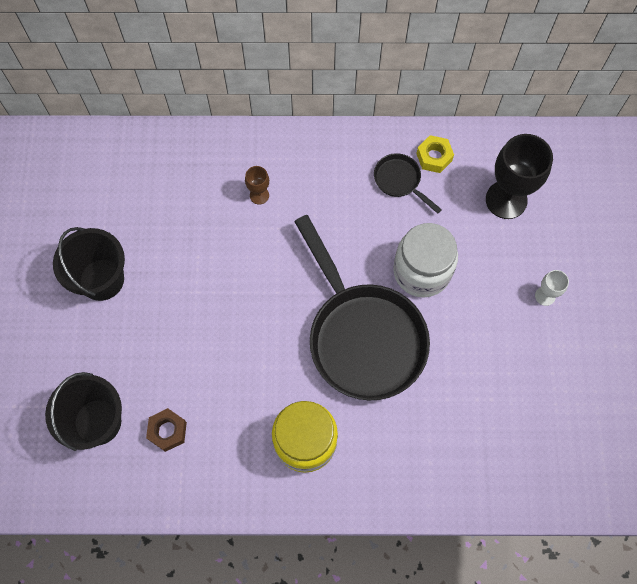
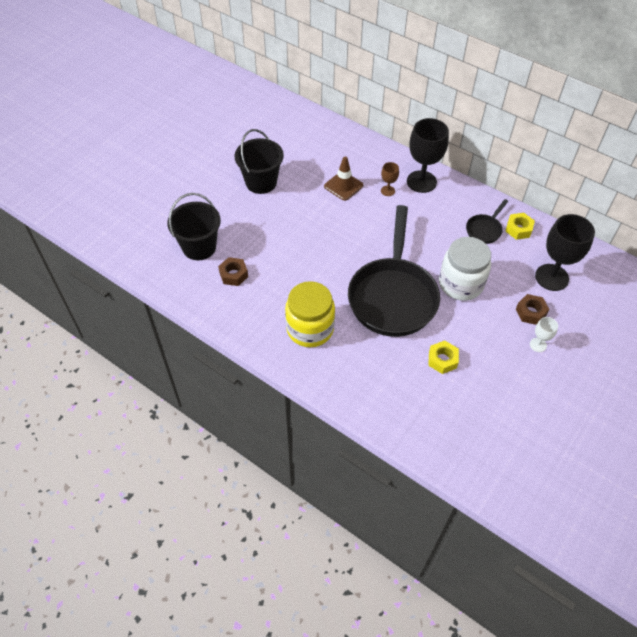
camera: 35 degrees right, 15 degrees down
(204, 221) = (343, 186): none -> brown traffic cone
(288, 157) = (421, 181): none -> black goblet
(399, 181) = (484, 229): black pan -> black pan turned 135 degrees counterclockwise
(466, 381) = (442, 360): none -> yellow nut
(513, 260) = (530, 312): none -> brown nut

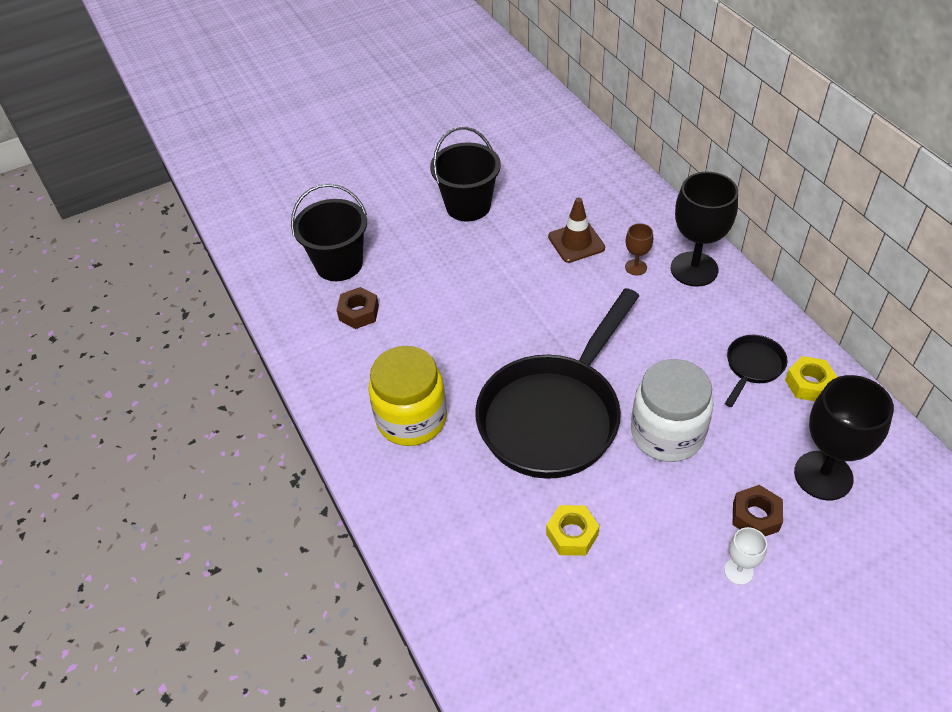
camera: 30 degrees right, 5 degrees down
(484, 229) = (752, 367): black pan -> black pan turned 150 degrees clockwise

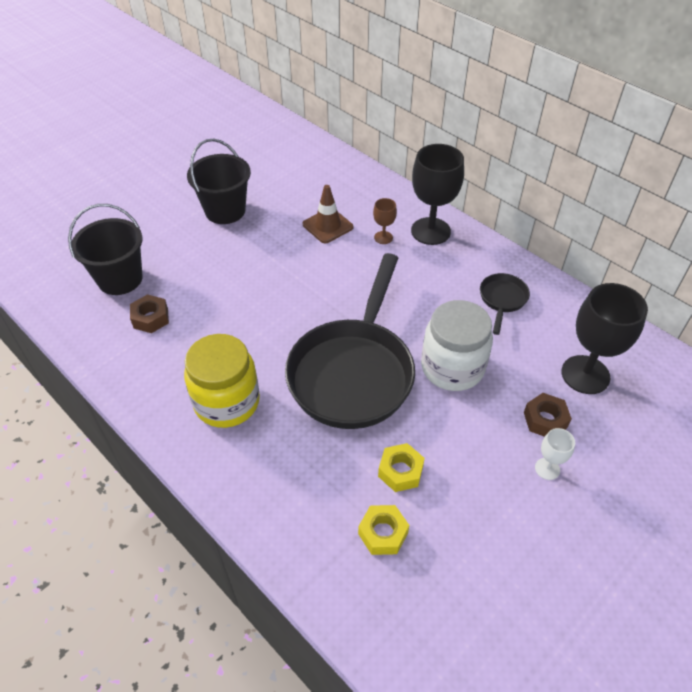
camera: 20 degrees left, 0 degrees up
(809, 384) = (549, 304): yellow nut -> yellow nut (383, 533)

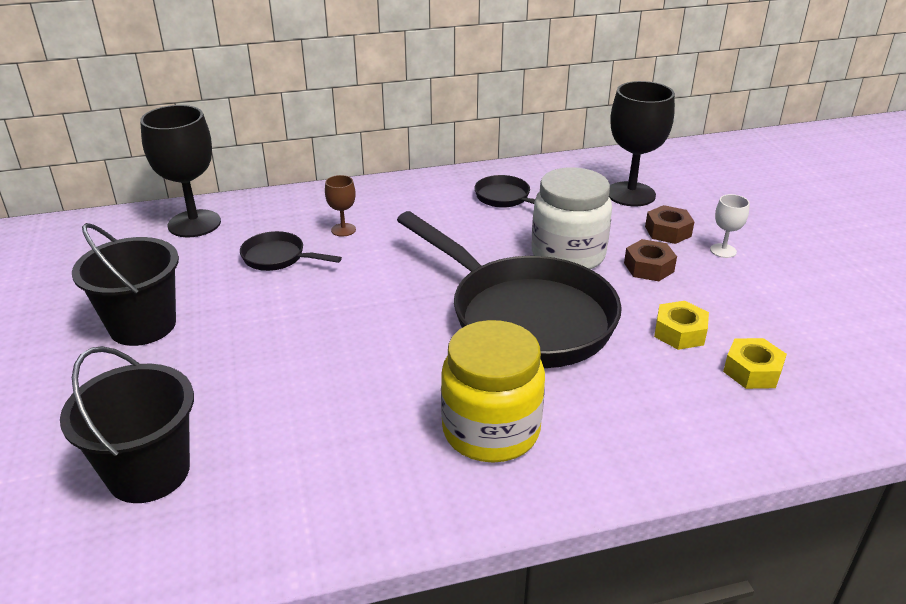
camera: 60 degrees left, 15 degrees down
(151, 318) = (270, 461): brown nut -> brown nut (648, 267)
(327, 226) = (278, 258): brown traffic cone -> black pan
(430, 231) = (369, 200): black goblet -> black goblet (194, 224)

